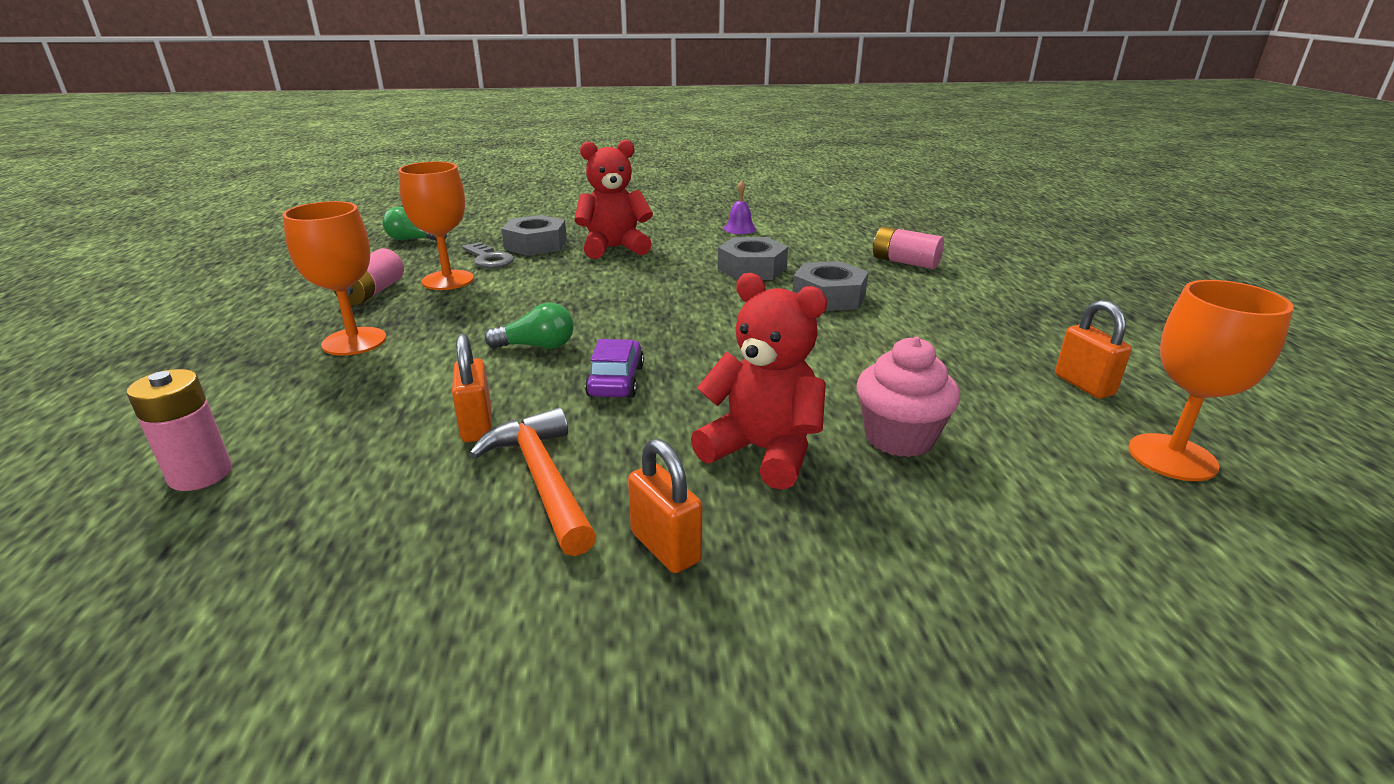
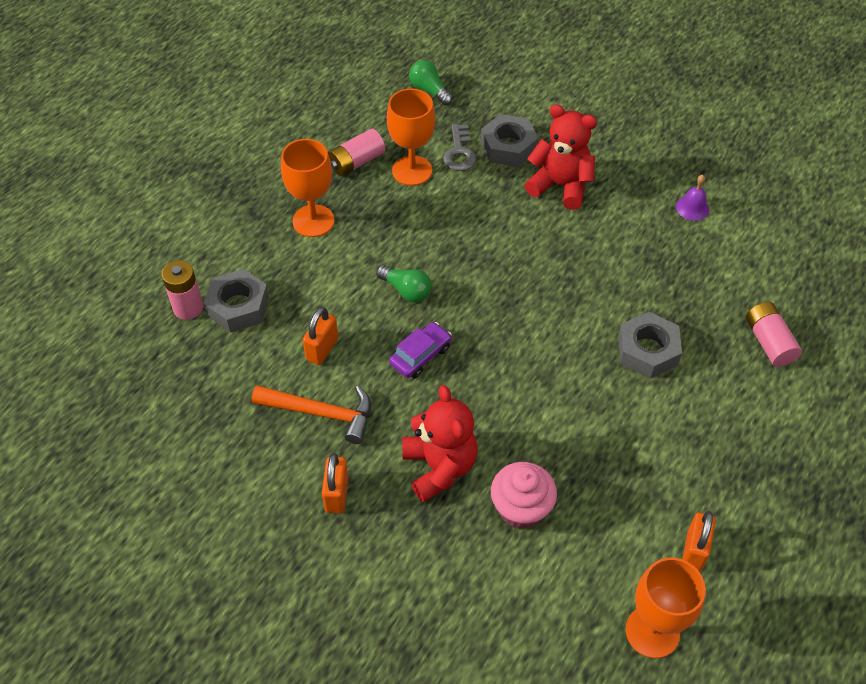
camera: 40 degrees right, 25 degrees up
(542, 480) = (321, 413): orange hammer -> orange hammer turned 90 degrees clockwise
(752, 268) = (634, 278): grey nut -> grey nut (238, 306)

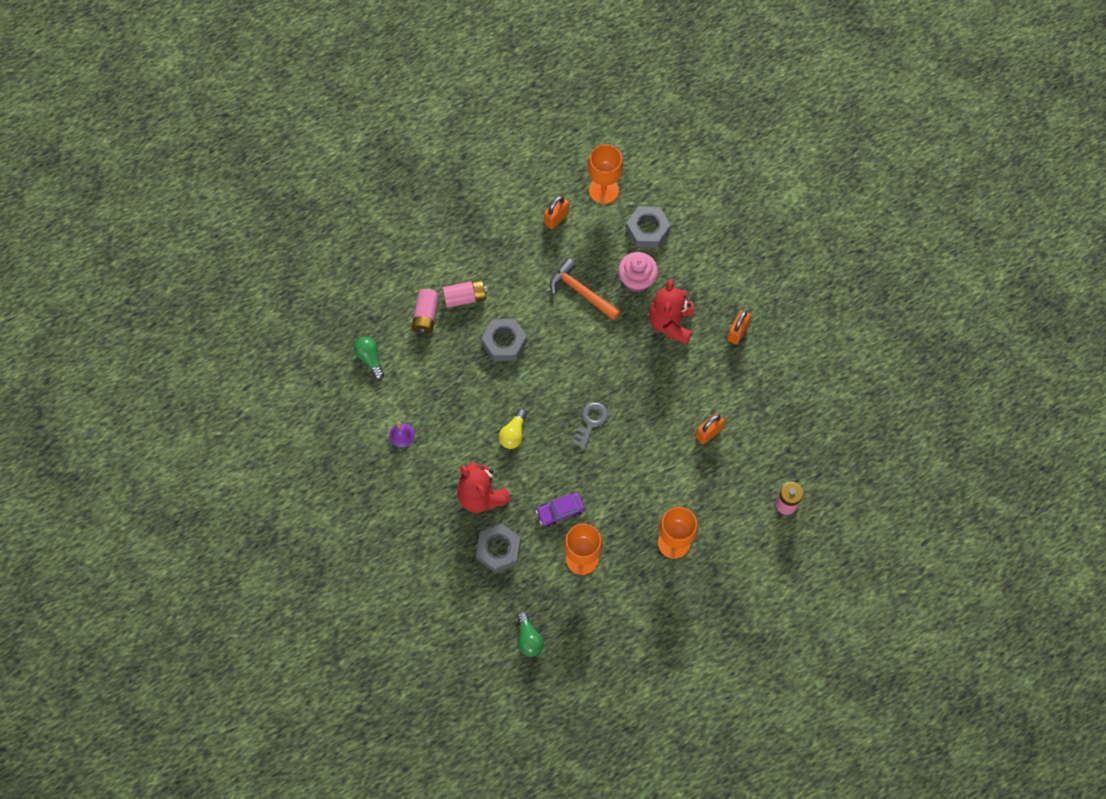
camera: 155 degrees left, 15 degrees up
(238, 306) = (752, 490): grey nut -> grey nut (647, 230)
(321, 413) = (726, 387): orange hammer -> orange hammer (581, 292)
(356, 162) = (619, 586): pink battery -> pink battery (465, 297)
(406, 290) = (634, 454): green light bulb -> green light bulb (370, 359)
(420, 355) = (648, 401): purple car -> purple car (560, 511)
(459, 152) = (538, 561): grey key -> grey key (591, 422)
(566, 257) = (513, 433): none -> yellow light bulb

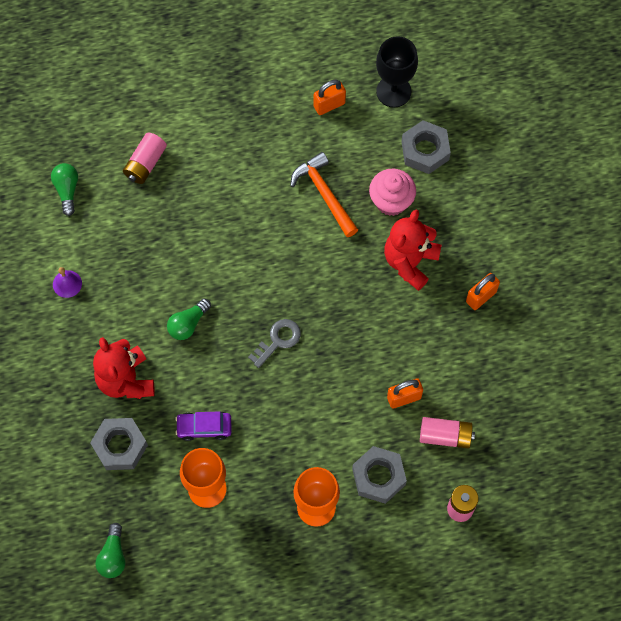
camera: 20 degrees right, 0 degrees up
(465, 297) = (195, 158): pink battery -> pink battery (445, 436)
(504, 342) = (218, 221): grey nut -> grey nut (378, 477)
(513, 433) = (188, 324): yellow light bulb -> green light bulb
(603, 190) = (393, 91): orange goblet -> black goblet

